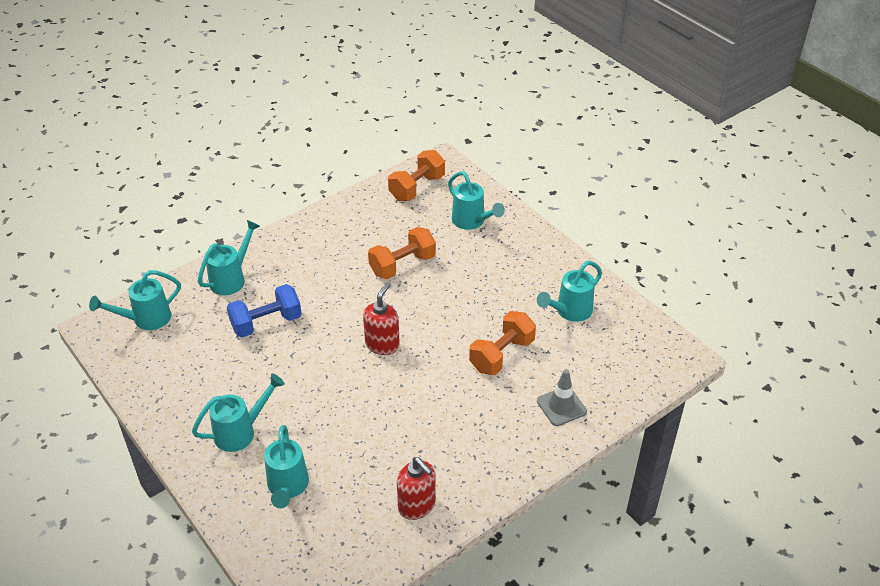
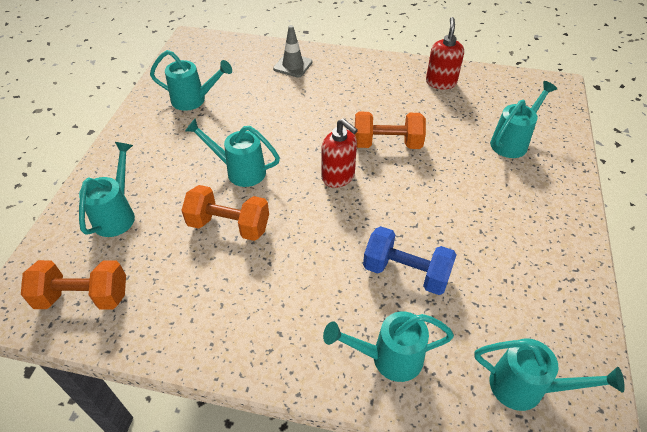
camera: 130 degrees left, 5 degrees up
(241, 431) = (515, 198): turquoise watering can -> turquoise watering can (239, 171)
(382, 344) = (338, 177): red soap dispenser -> red soap dispenser turned 120 degrees counterclockwise
(501, 355) = (276, 110): orange dumbbell -> orange dumbbell (387, 144)

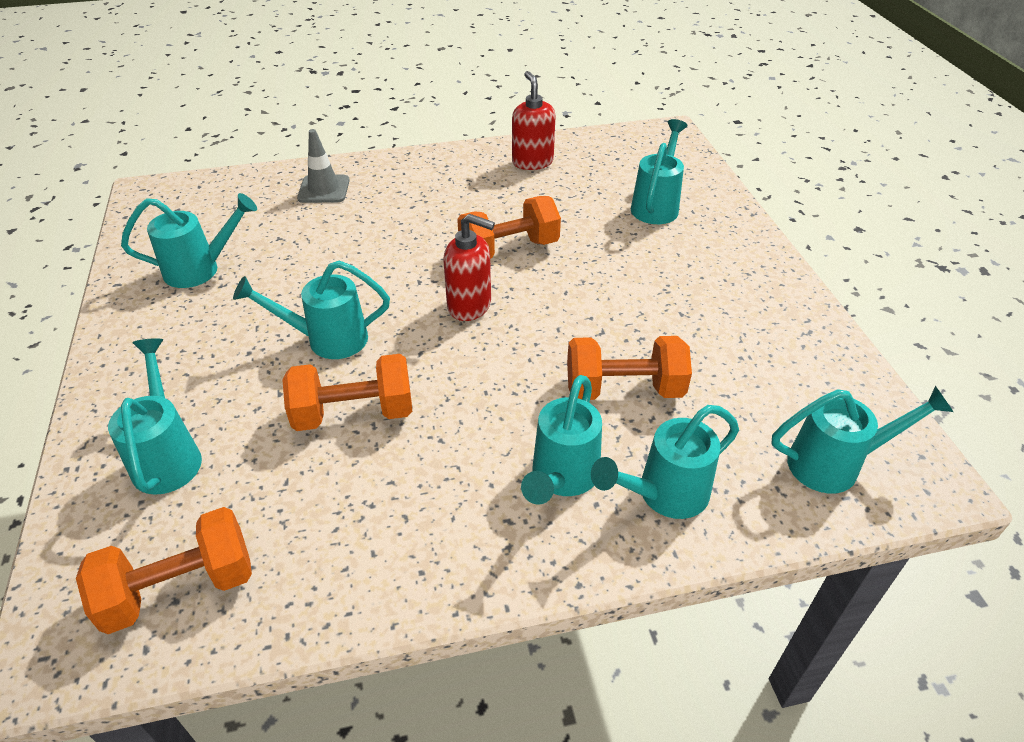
camera: 25 degrees left, 5 degrees down
(328, 319) = (561, 479): none -> turquoise watering can
(406, 272) = (624, 389): blue dumbbell -> orange dumbbell

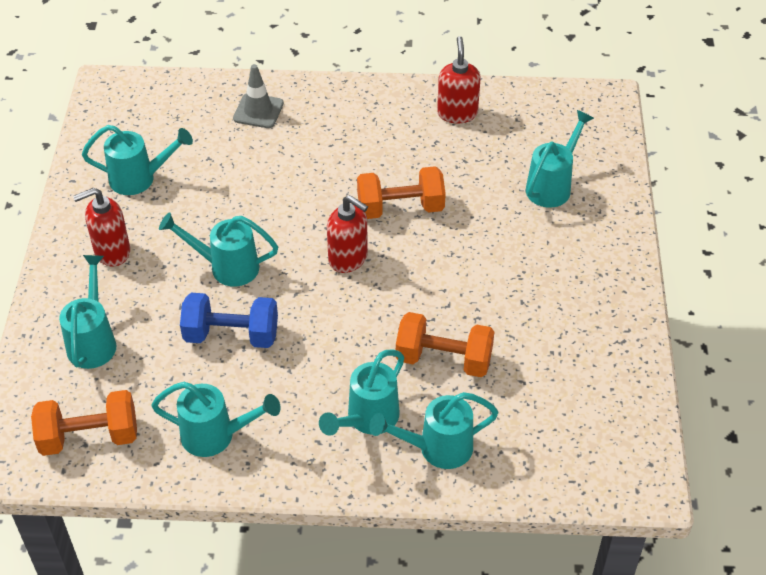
camera: 15 degrees right, 5 degrees up
(178, 348) = (112, 251): none -> red soap dispenser
(354, 413) = (231, 335): orange dumbbell -> blue dumbbell
(835, 464) = (578, 455): turquoise watering can -> turquoise watering can (217, 436)

